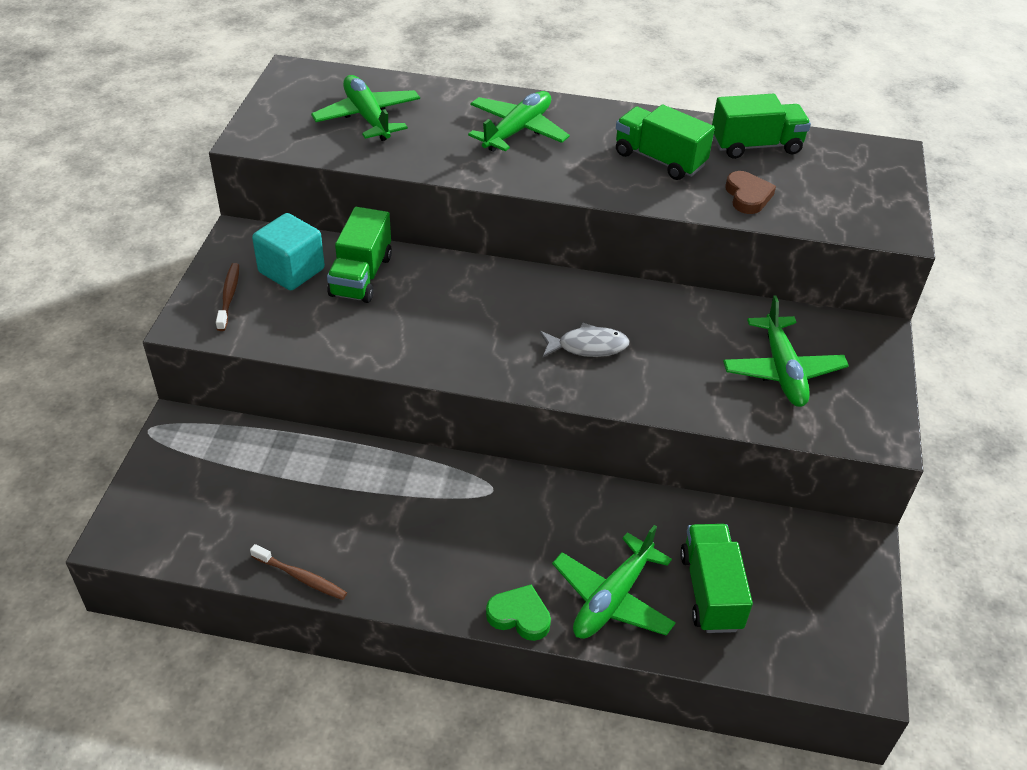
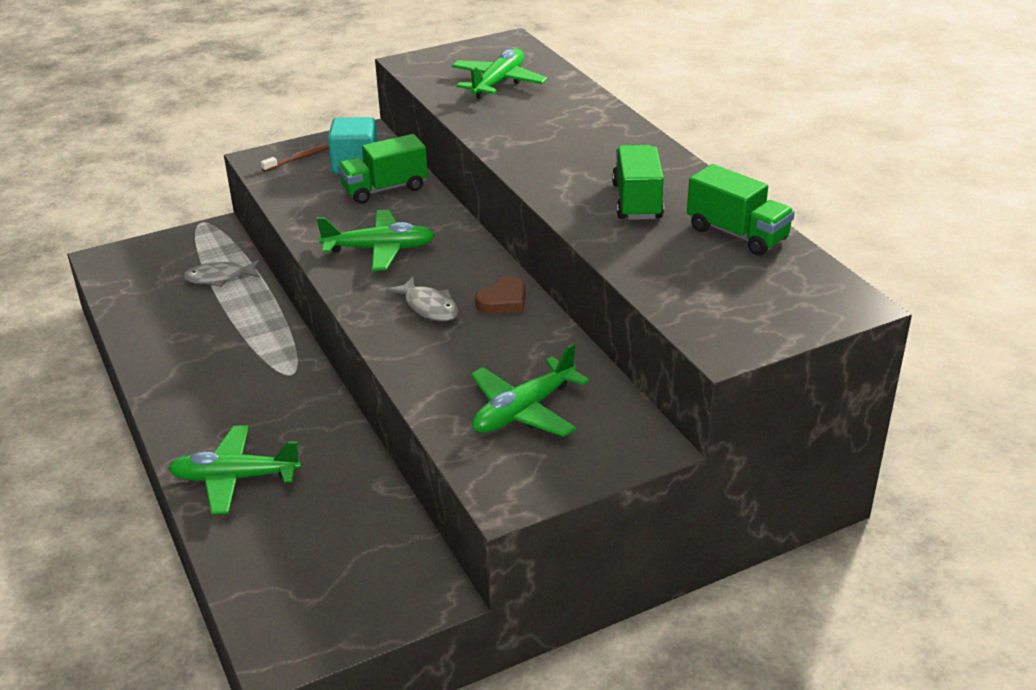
camera: 55 degrees right, 10 degrees down
(273, 464) = (219, 278): none -> grey fish
(301, 577) = (129, 336): brown toothbrush -> none
(517, 130) = (576, 135): green plane -> green plane (380, 249)
(519, 616) = (177, 441): green heart -> none
(710, 591) = (291, 526): green truck -> none
(747, 196) = (651, 257): brown heart -> brown heart (503, 301)

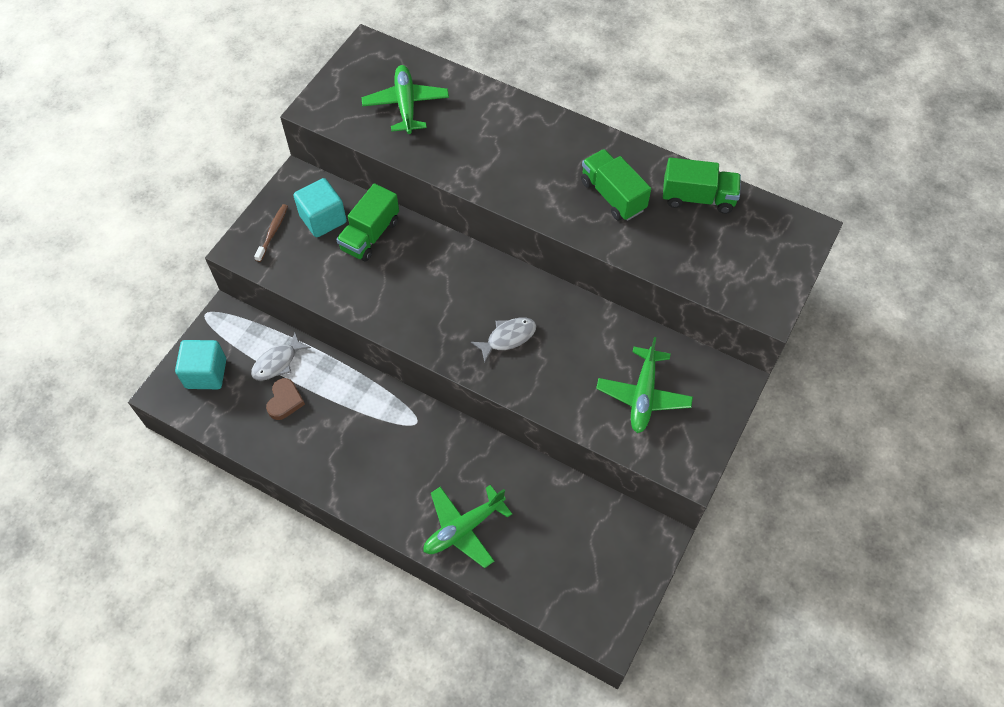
camera: 35 degrees left, 25 degrees up
(151, 260) = (206, 373): none -> turquoise cube
(380, 249) = (424, 300): green plane -> none
(429, 307) = (508, 338): grey fish -> grey fish turned 45 degrees counterclockwise
(503, 301) = (550, 306): brown heart -> brown heart (285, 401)

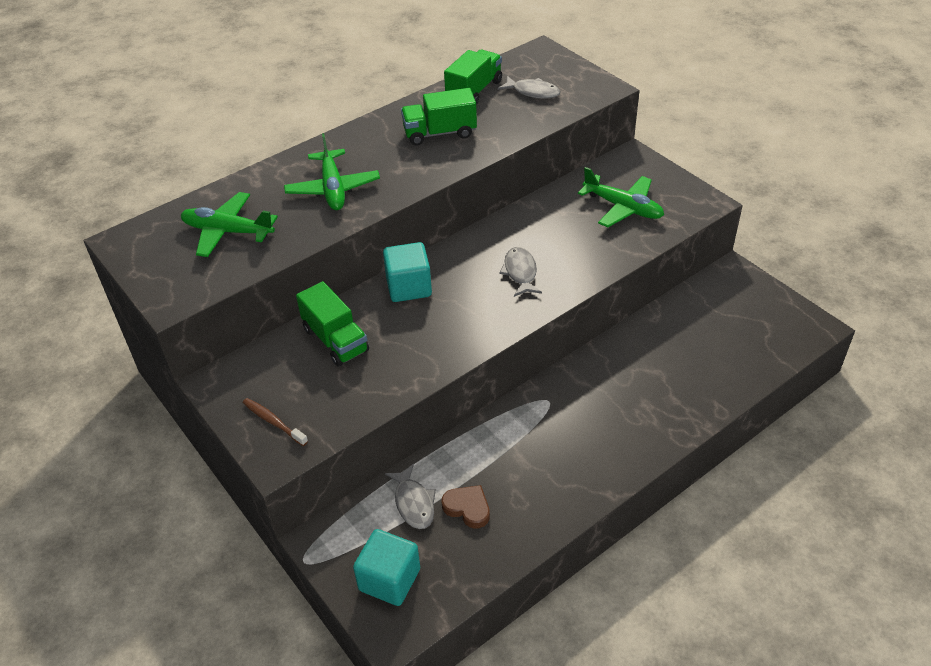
camera: 65 degrees left, 15 degrees down
(323, 219) = (287, 373): turquoise cube -> turquoise cube (409, 287)
(463, 529) = (681, 396): green plane -> green plane (333, 188)
(724, 247) = (533, 92): none -> grey fish

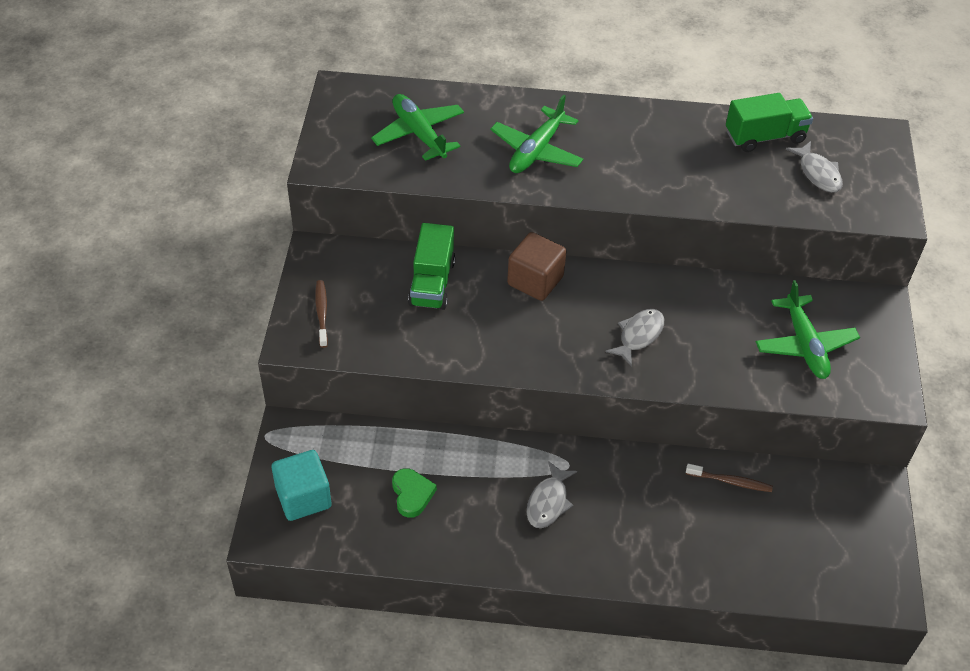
camera: 40 degrees right, 5 degrees up
(409, 287) = (535, 281): turquoise cube -> brown cube
(413, 503) = (379, 458): grey fish -> grey fish (548, 502)
(440, 133) = (683, 158): green truck -> none
(467, 508) = (412, 494): brown heart -> green heart
(654, 332) = (730, 481): none -> brown toothbrush

